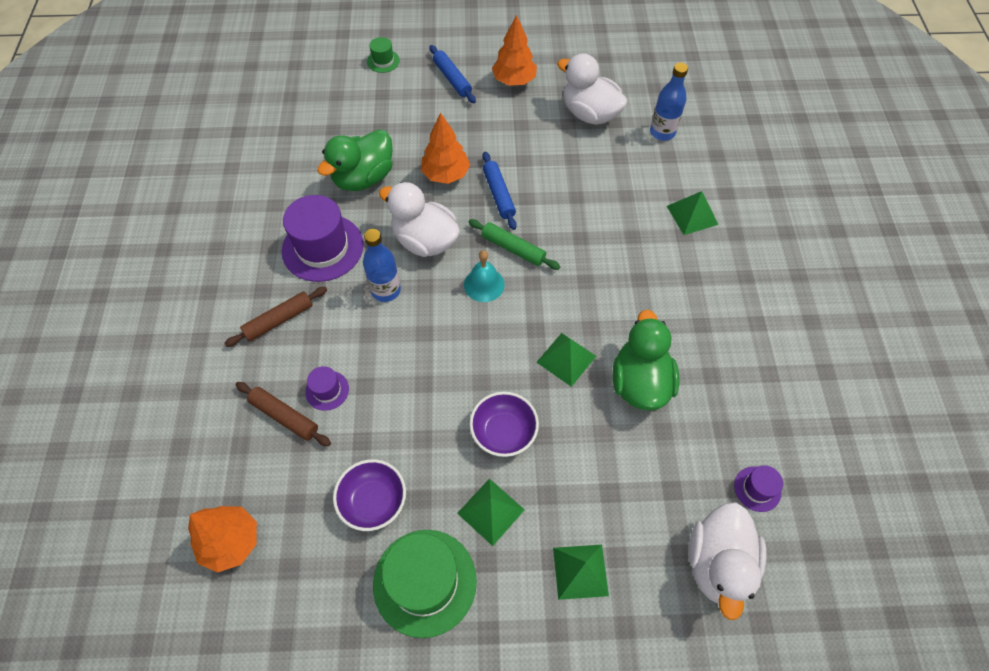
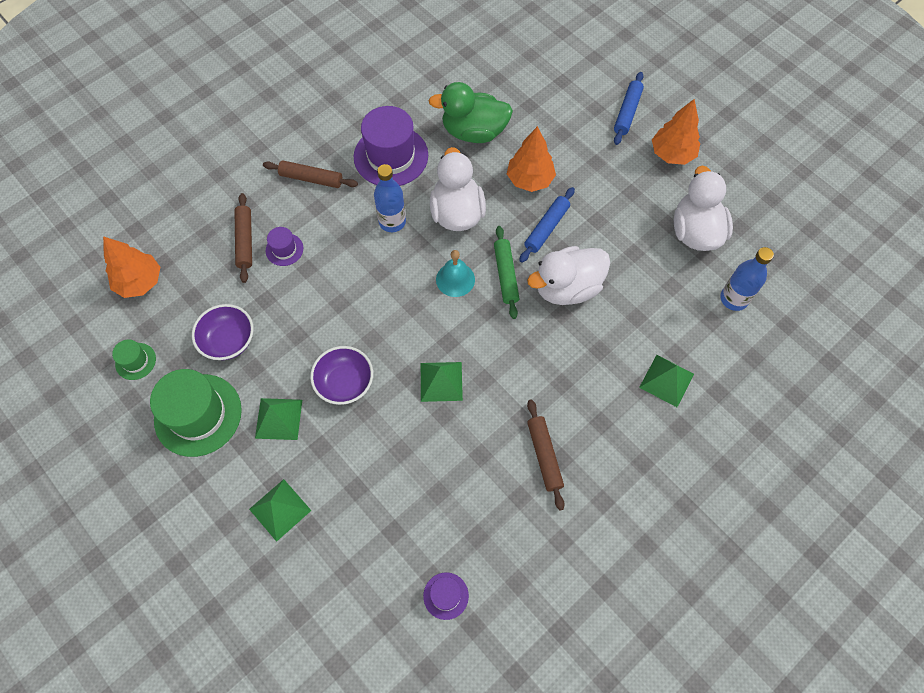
camera: 50 degrees right, 5 degrees up
(383, 61) = (595, 56): green hat -> green hat (135, 361)
(640, 382) = (466, 447): green duck -> none
(690, 334) = (544, 455): none -> brown rolling pin
(718, 563) = (359, 604): white duck -> white duck (567, 288)

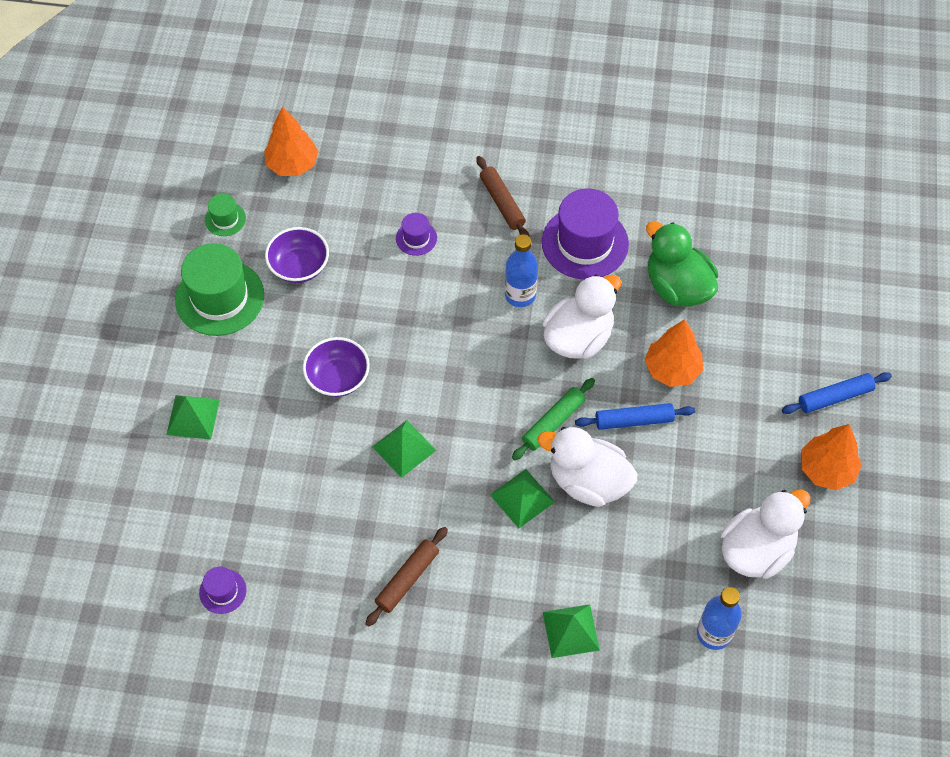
camera: 50 degrees right, 5 degrees down
(245, 241) = (397, 204): brown rolling pin -> none
(278, 419) = (265, 355): green pyramid -> green pyramid (522, 498)
(455, 279) = (510, 386): turquoise bell -> none

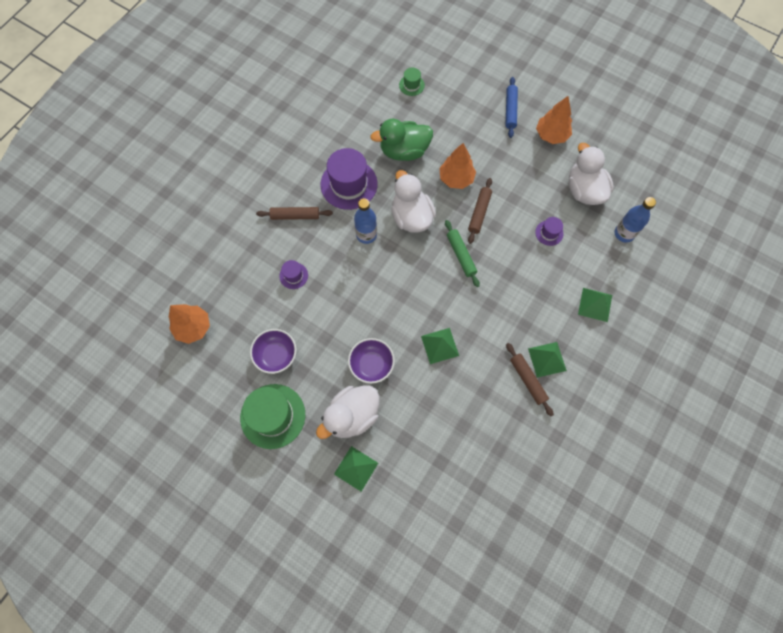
camera: 65 degrees left, 10 degrees up
(223, 591) = (491, 496): purple hat -> purple hat (549, 233)
(225, 219) = (212, 388): green hat -> green hat (411, 85)
(522, 498) = (502, 294): green pyramid -> green pyramid (547, 359)
(588, 481) = (507, 254): white duck -> white duck (352, 416)
(634, 420) = (479, 213): blue rolling pin -> brown rolling pin

